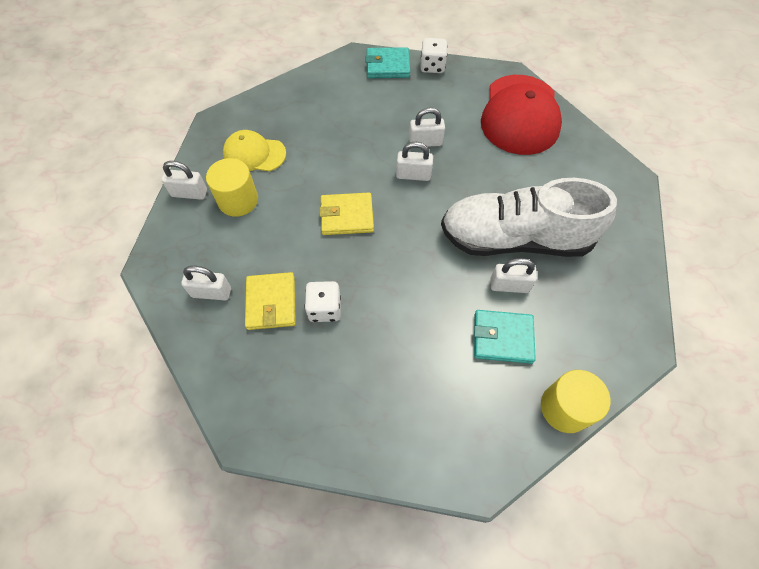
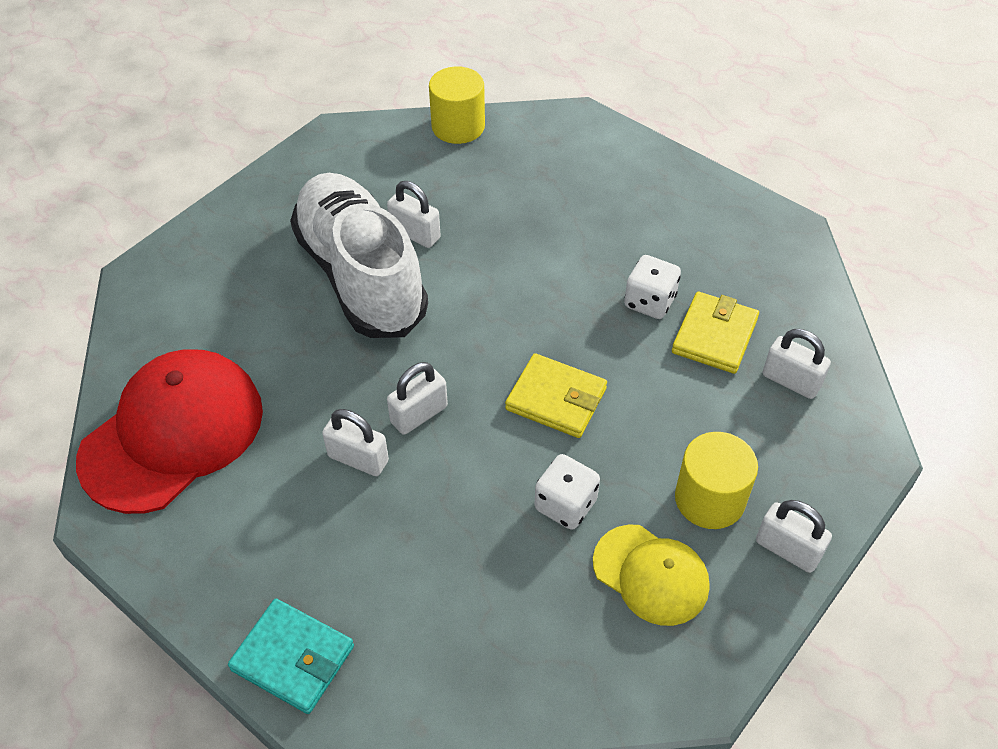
camera: 150 degrees left, 10 degrees down
(413, 175) = (419, 414): white padlock -> white padlock turned 75 degrees counterclockwise
(432, 66) = (214, 610): white dice -> white dice (565, 505)
(502, 338) = (467, 195): turquoise wallet -> none
(514, 239) = (361, 275): white shoe -> white shoe turned 150 degrees counterclockwise

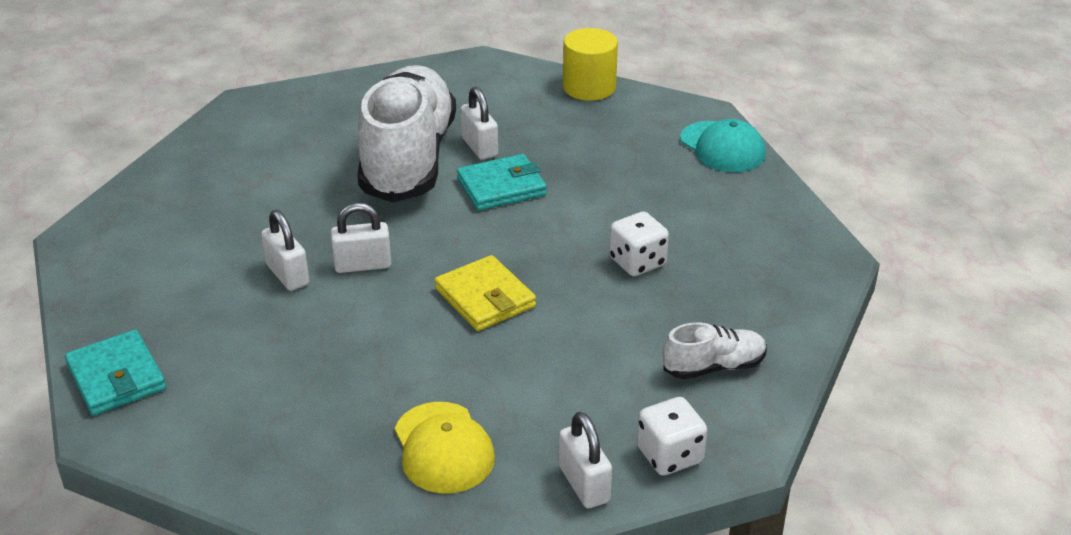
camera: 30 degrees right, 15 degrees down
(172, 434) = (171, 207): red cap -> none
(471, 271) = (501, 187): none -> turquoise wallet
(565, 505) = (420, 371): white dice -> white dice (669, 455)
(621, 149) = (722, 147): none -> turquoise cap
(709, 499) = (549, 419): yellow cylinder -> none
(714, 336) = (673, 308): yellow wallet -> none
(791, 381) = (714, 367): white padlock -> white shoe

